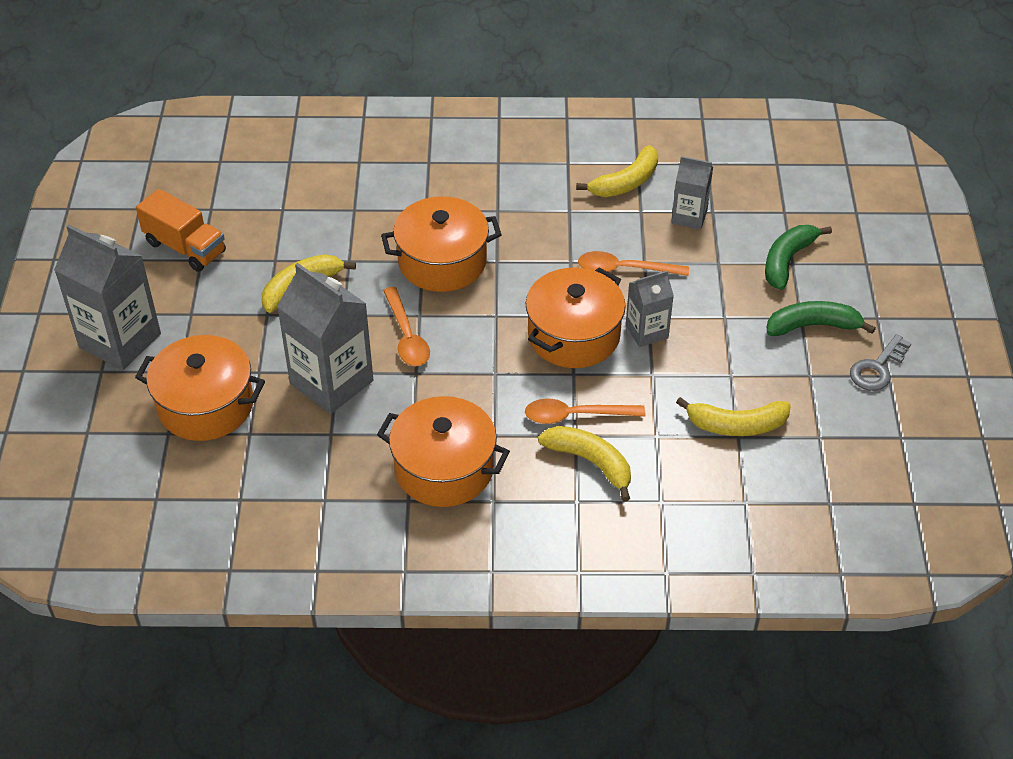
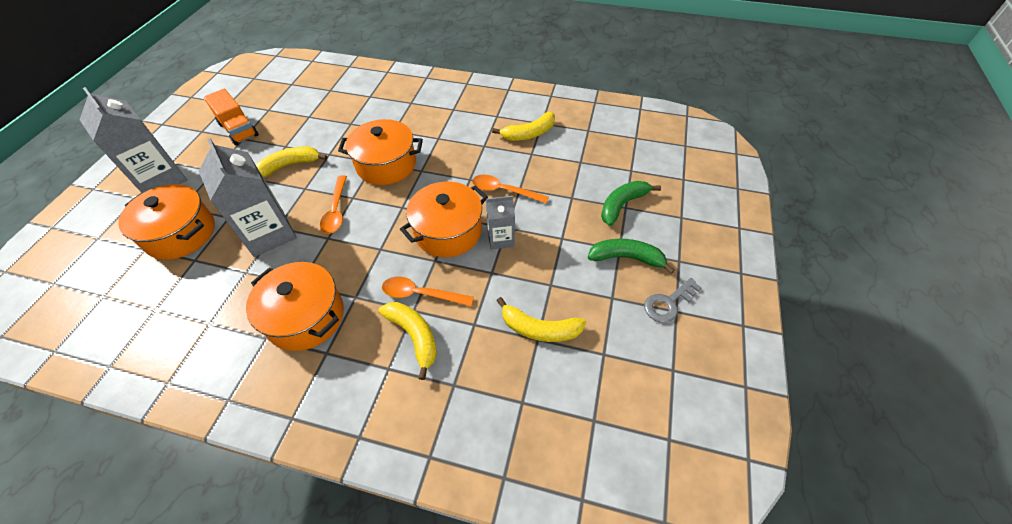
camera: 15 degrees right, 5 degrees up
(689, 216) = (563, 162): grey carton -> none

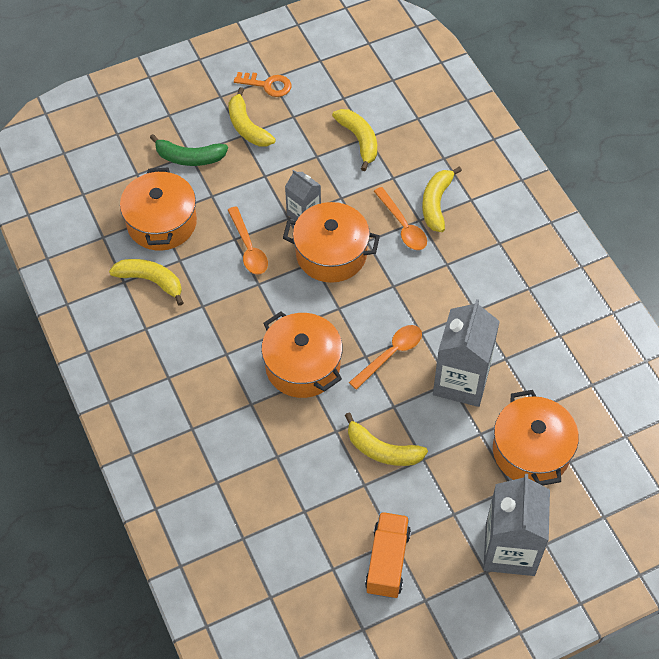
camera: 130 degrees left, 5 degrees up
(306, 317) = (491, 279): orange pot -> orange pot (162, 223)
(626, 258) = (247, 127): green banana -> yellow banana
(668, 303) = (268, 85): grey key -> orange key

